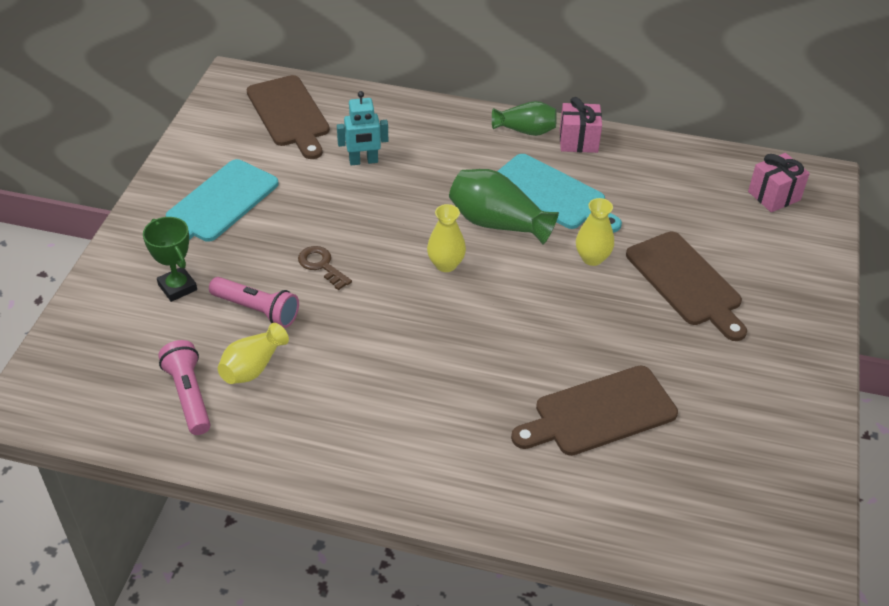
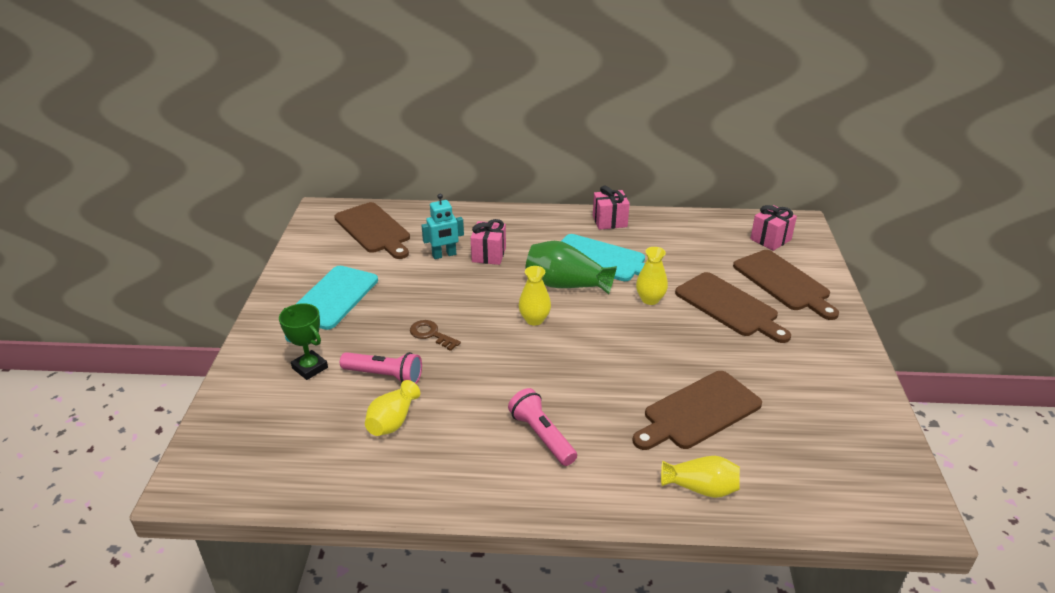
camera: 10 degrees left, 10 degrees down
(189, 395) = (341, 453): pink flashlight -> pink flashlight (542, 436)
(416, 168) = (489, 255): none -> pink gift
(525, 130) = (566, 219): green vase -> none
(570, 504) = (701, 488): none -> yellow vase
(767, 260) = (784, 283): none -> brown cutting board

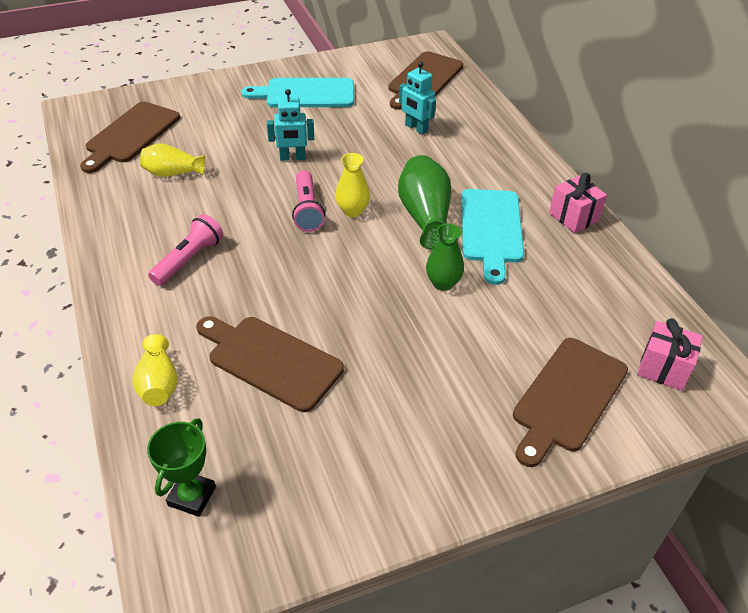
camera: 65 degrees right, 10 degrees up
(310, 368) = (216, 114): green trophy -> green trophy (192, 496)
(384, 376) = (225, 151): pink flashlight -> pink flashlight (307, 210)
(431, 334) = (292, 158): brown key -> turquoise robot
(489, 255) = (438, 153): pink gift -> none
(650, 299) = (443, 283): yellow vase -> green vase
(729, 307) = (476, 353): brown cutting board -> brown cutting board (130, 135)

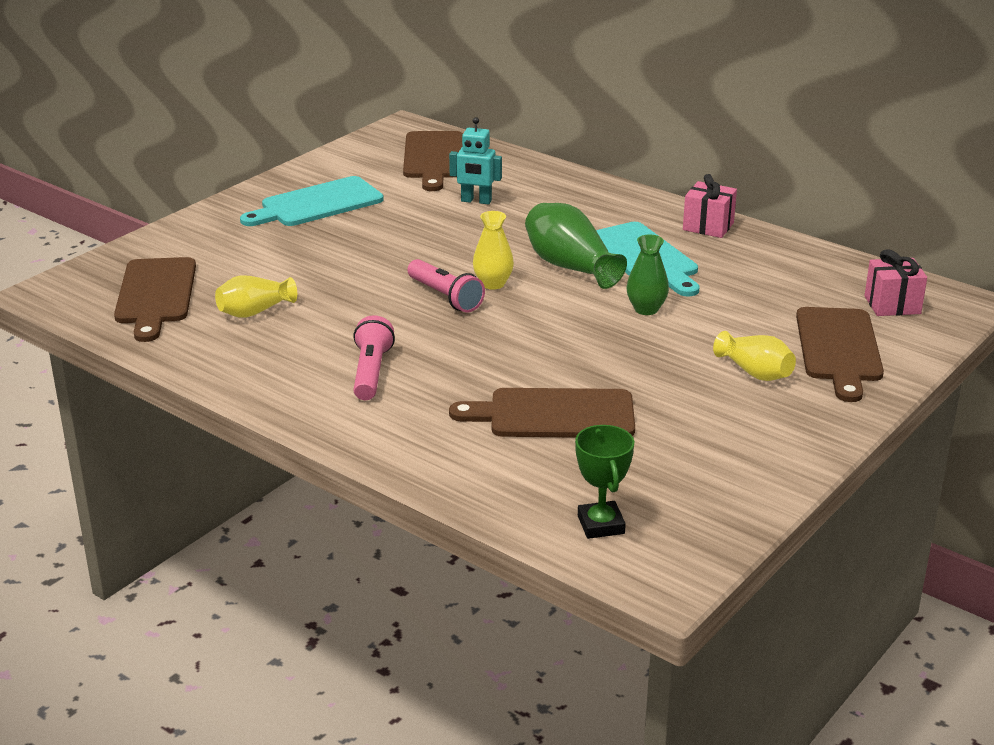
camera: 30 degrees left, 15 degrees down
(159, 383) = (467, 467): yellow vase -> yellow vase (755, 372)
(292, 158) = (374, 261): turquoise robot -> none

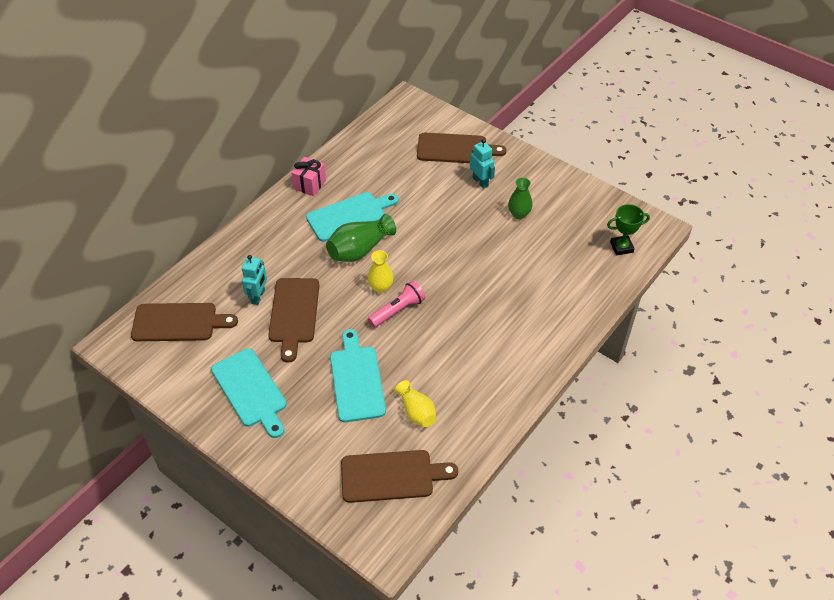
camera: 90 degrees left, 20 degrees up
(320, 269) = (356, 380): none -> turquoise cutting board
(371, 372) = (490, 343): pink flashlight -> none
(553, 414) = (528, 262): brown cutting board -> brown cutting board (294, 314)
(646, 309) = (413, 219): green vase -> green vase (519, 214)
(755, 372) = (480, 182): yellow vase -> turquoise robot
(892, 305) = (409, 124): pink gift -> none

